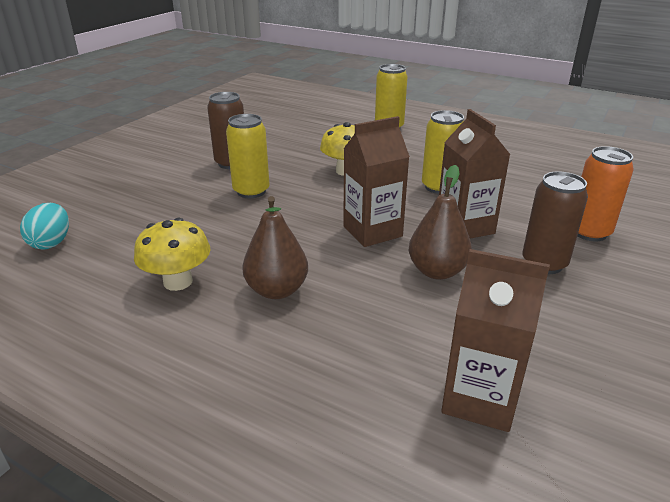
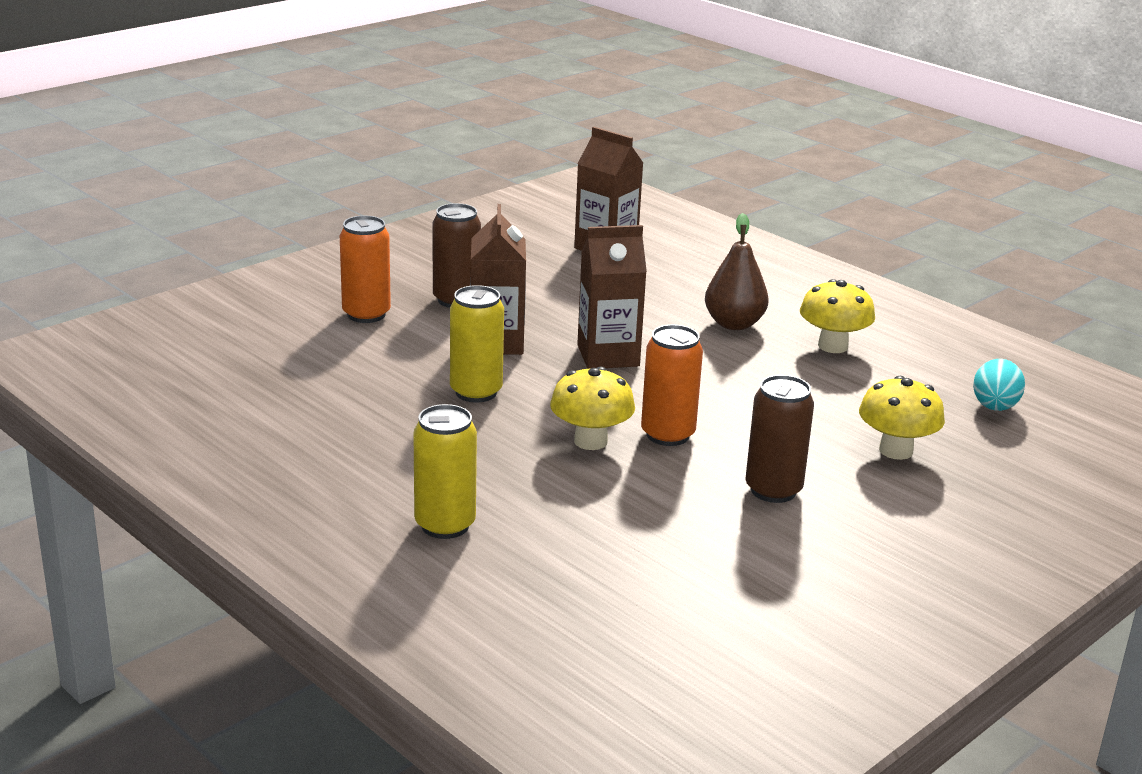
camera: 165 degrees left, 5 degrees down
(149, 196) = (895, 450): none -> yellow mushroom
(251, 191) = (746, 432): yellow can -> none
(301, 182) = (667, 435): none -> orange can
(437, 271) = (568, 312): brown pear -> none

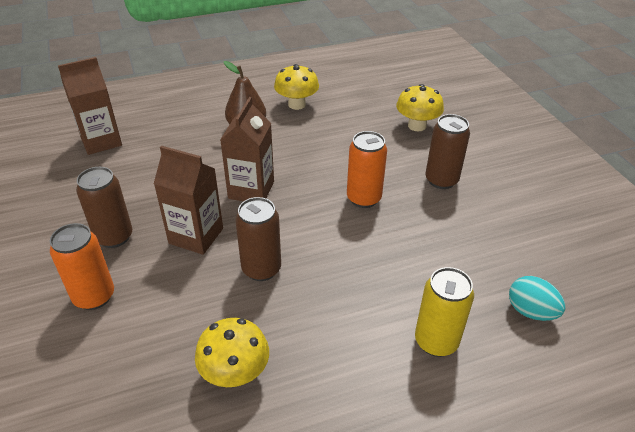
camera: 65 degrees left, 15 degrees up
(476, 392) = (261, 269): yellow can -> brown can
(590, 441) = (356, 234): yellow mushroom -> yellow mushroom (235, 373)
(994, 407) = (388, 82): turquoise egg -> turquoise egg (530, 311)

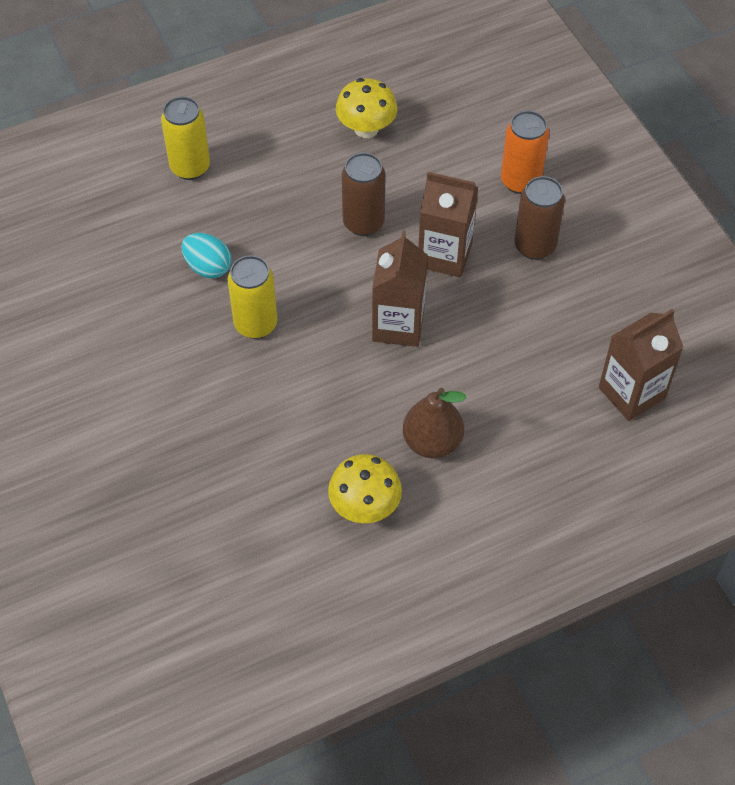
camera: 175 degrees right, 15 degrees up
(363, 198) = (256, 324): orange can -> yellow can
(417, 126) = (173, 471): yellow mushroom -> none
(441, 180) = (153, 363): brown can -> none
(530, 311) = (93, 201): turquoise egg -> turquoise egg (208, 267)

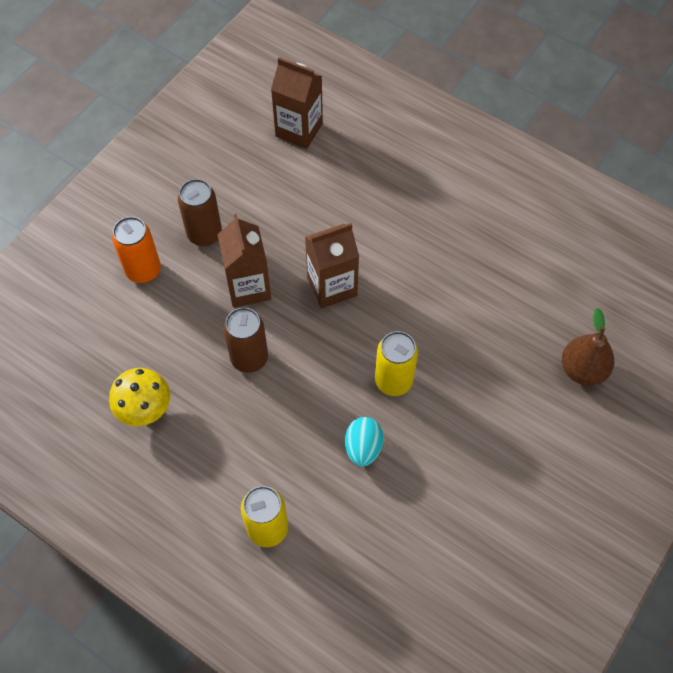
camera: 120 degrees left, 5 degrees up
(365, 506) = (488, 235): yellow mushroom -> none
(432, 442) = (413, 220): brown pear -> brown pear (582, 370)

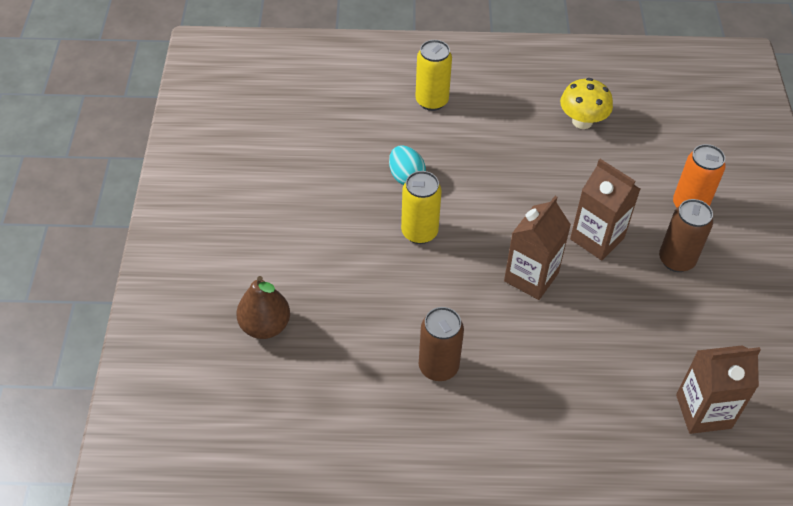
camera: 145 degrees right, 10 degrees down
(249, 358) = (543, 189): brown can -> brown can (438, 367)

